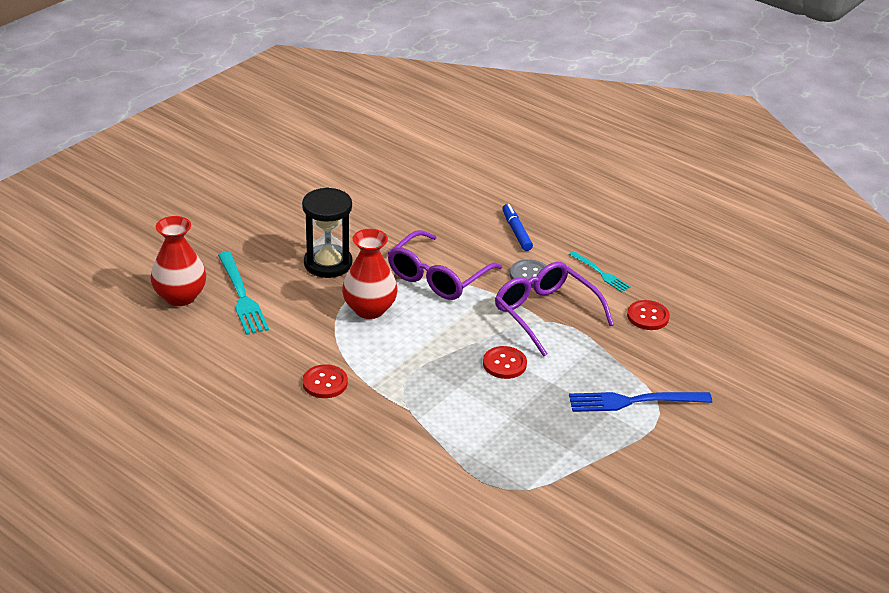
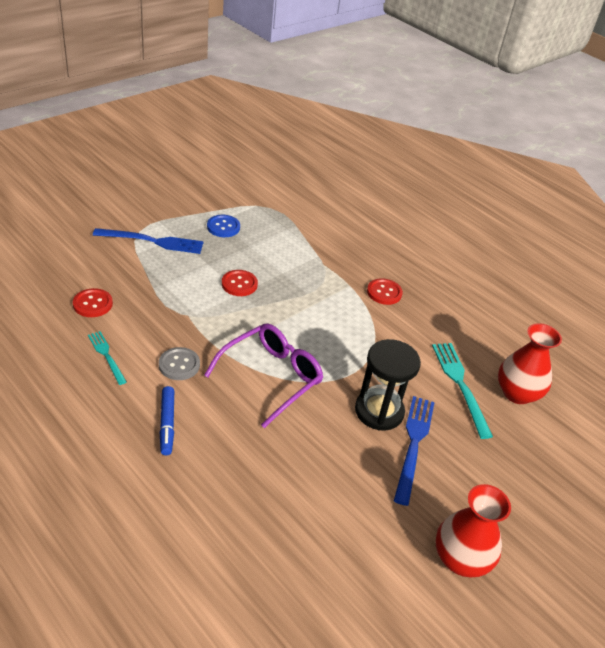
camera: 175 degrees left, 5 degrees up
(295, 244) = (413, 444): none -> blue fork
(369, 309) = (342, 352): red vase -> red vase (460, 559)
(545, 313) = (184, 322): purple glasses -> none
(557, 440) = (223, 227): none -> blue button

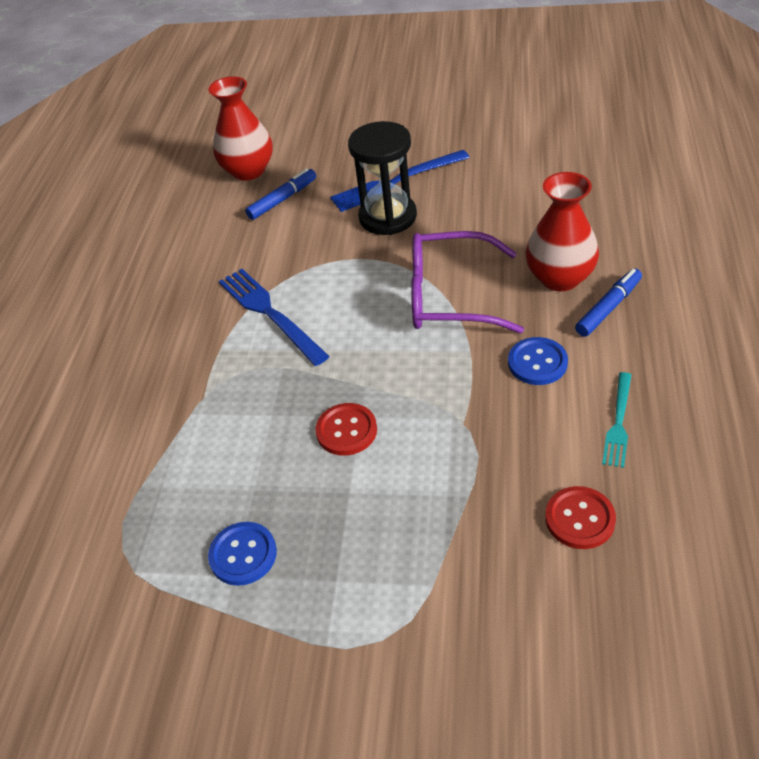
camera: 120 degrees left, 5 degrees up
(153, 241) = (382, 596): blue fork -> blue fork (269, 313)
(179, 365) = (537, 363): grey button -> blue button
(384, 292) = (198, 318): red button -> none
(460, 384) = (282, 199): turquoise fork -> blue marker
(460, 559) = (467, 114): red vase -> red vase (560, 278)

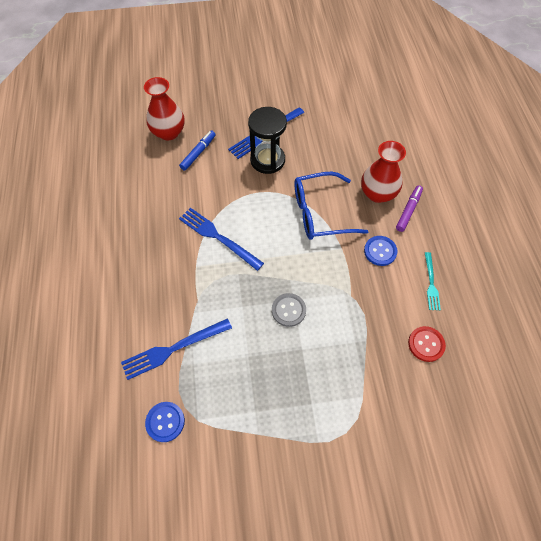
camera: 20 degrees left, 15 degrees up
(138, 460) = (173, 349): none -> blue fork
(243, 555) = (256, 398): blue button -> blue button (165, 422)
(346, 431) = (288, 310): red button -> grey button
(449, 296) = (320, 213): purple glasses -> blue glasses
(608, 308) = (408, 210): blue marker -> purple marker

